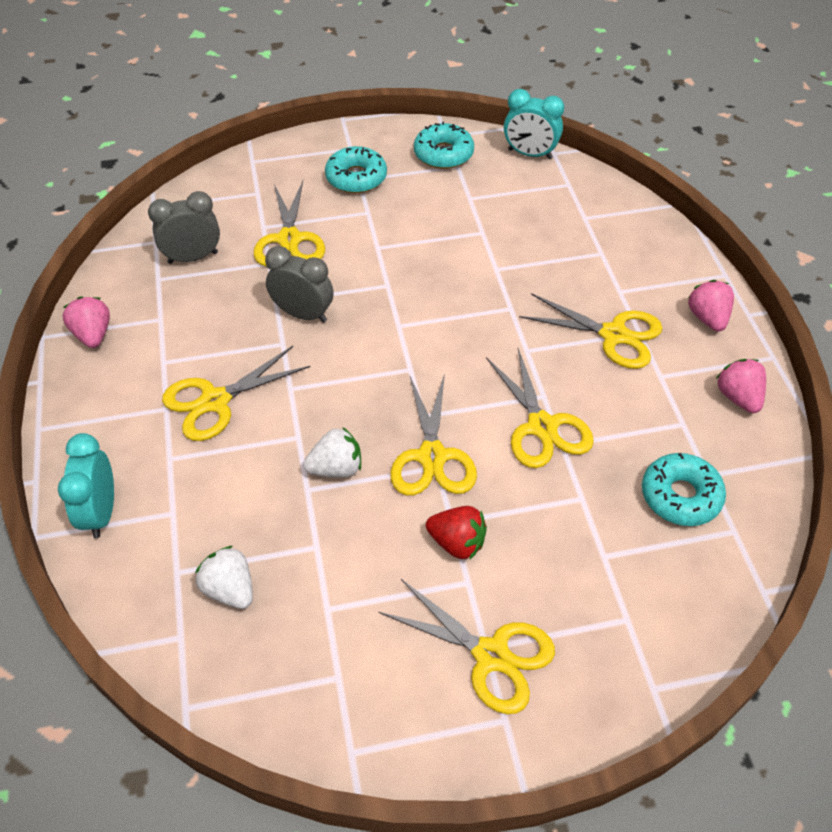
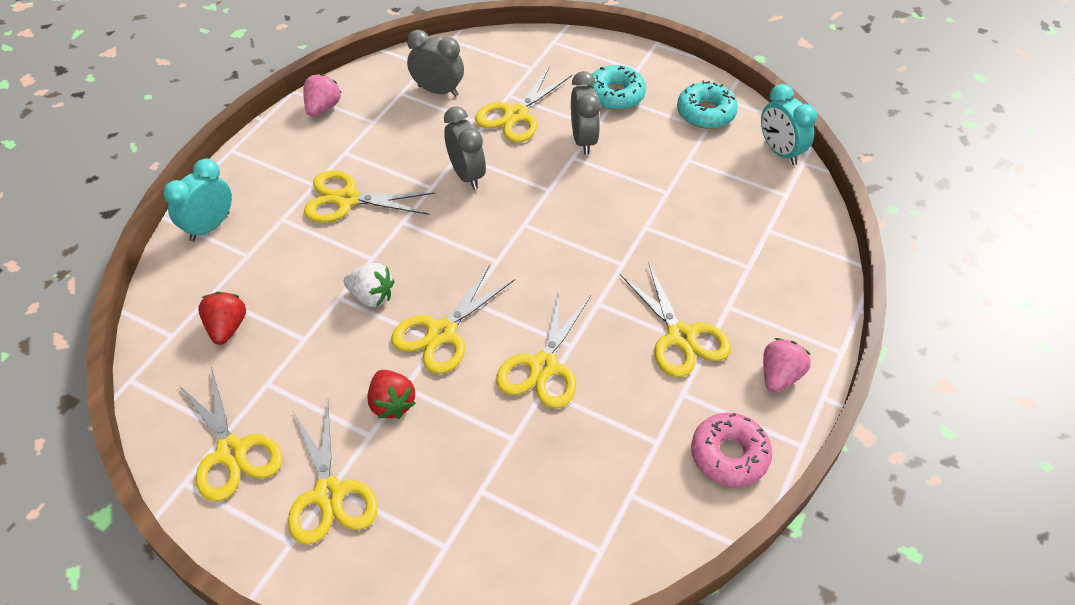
camera: 40 degrees right, 0 degrees up
(230, 589) = (227, 327): white strawberry -> red strawberry
(365, 690) = (231, 452): none -> yellow scissors
(371, 228) = (583, 140): none -> grey clock
(680, 496) = (589, 493): turquoise donut -> none
(738, 397) = (729, 455): pink strawberry -> pink donut

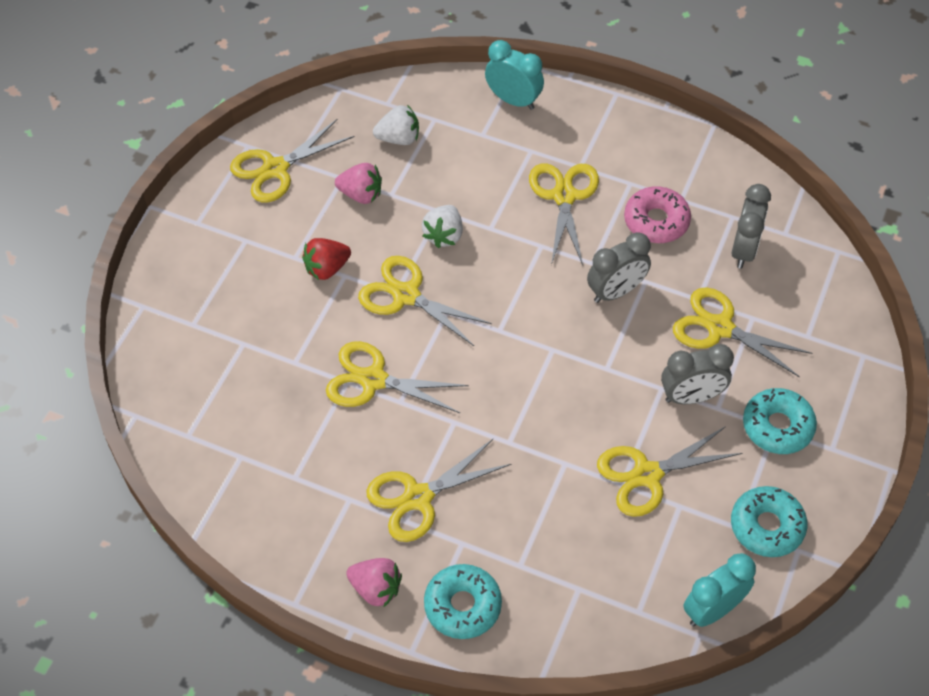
camera: 85 degrees right, 5 degrees up
(227, 327) = (399, 138): red strawberry -> white strawberry
(323, 108) = (693, 153): pink strawberry -> pink strawberry (361, 194)
(329, 494) = (238, 239): yellow scissors -> yellow scissors (647, 475)
(729, 455) = (282, 538): pink donut -> pink donut (656, 221)
(791, 310) = (462, 606): none -> turquoise donut

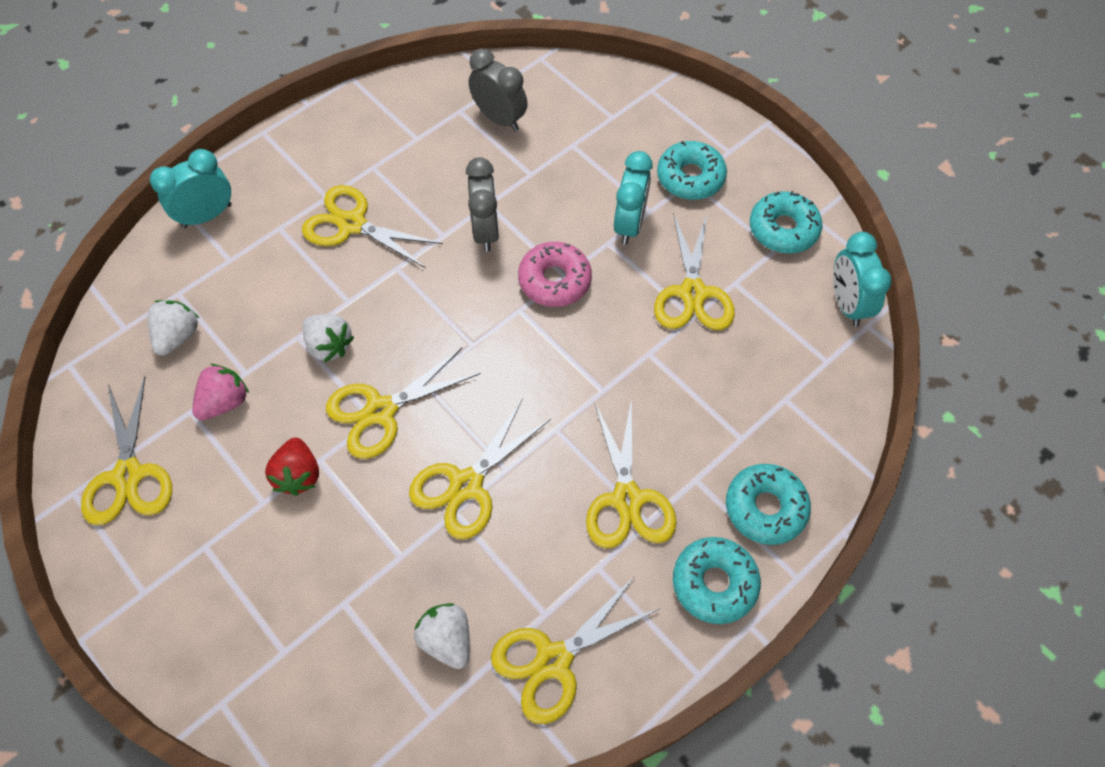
camera: 65 degrees left, 5 degrees up
(246, 420) = (447, 639): none -> white strawberry
(376, 589) = (714, 583): pink strawberry -> turquoise donut
(656, 221) = (428, 167): pink donut -> pink donut (554, 280)
(691, 397) = (629, 224): grey clock -> turquoise clock
(720, 328) = (570, 172): yellow scissors -> yellow scissors (554, 660)

